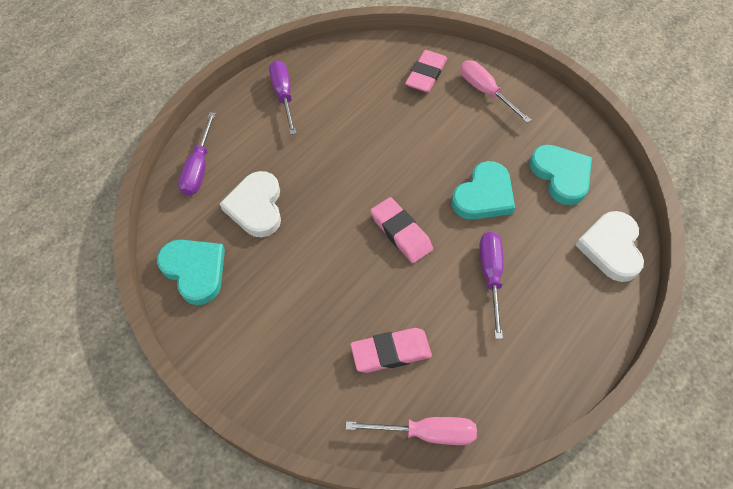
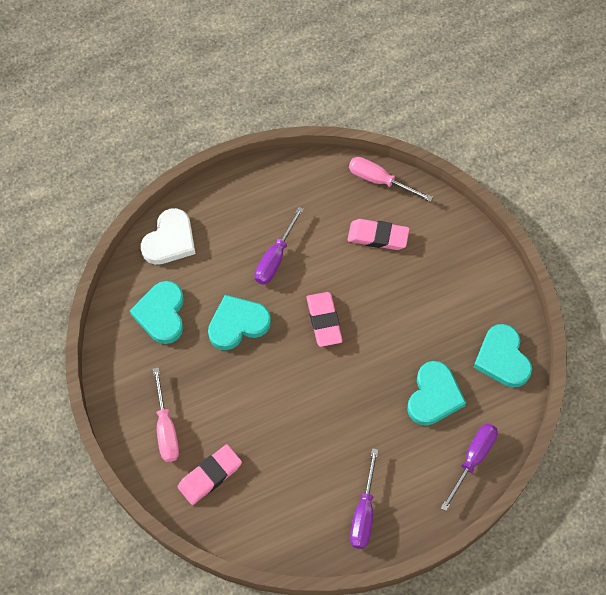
camera: 155 degrees left, 5 degrees up
(256, 207) = (434, 396): white heart -> turquoise heart

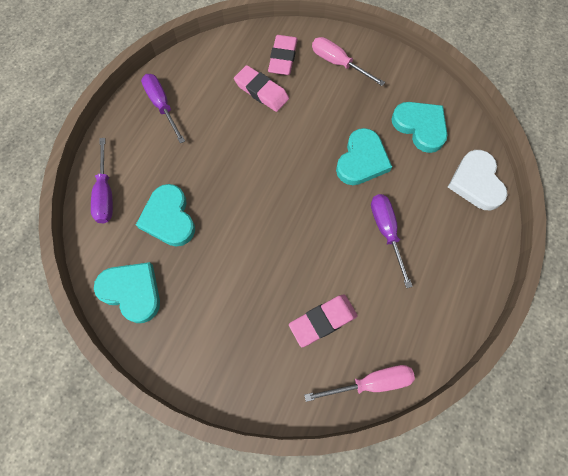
camera: 140 degrees right, 5 degrees up
(324, 321) = (301, 211): pink eraser -> pink eraser (261, 91)

